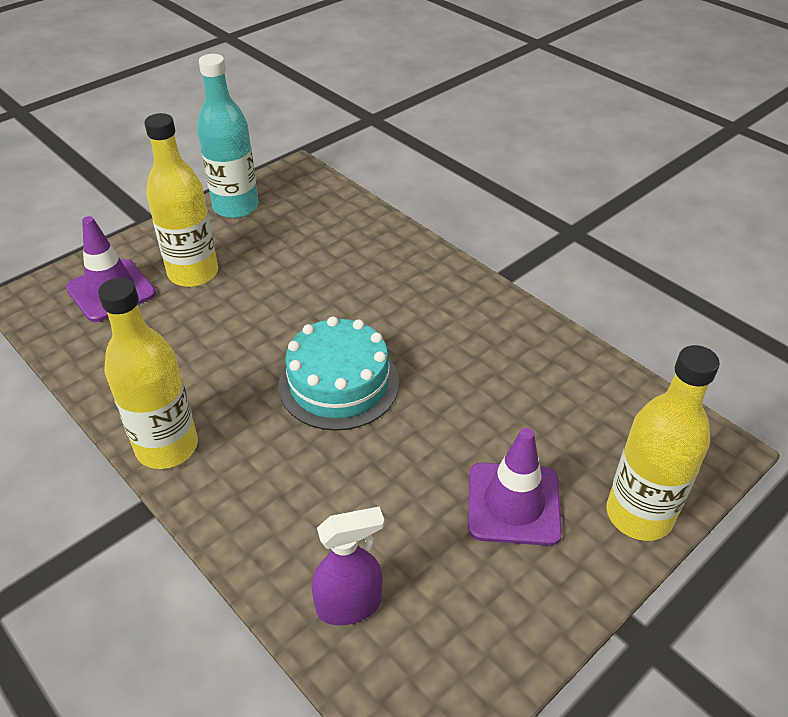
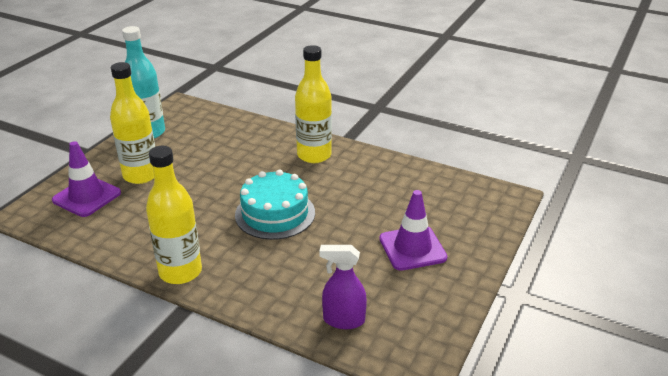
camera: 20 degrees left, 10 degrees down
(349, 605) = (343, 320): purple spray bottle -> purple spray bottle turned 135 degrees counterclockwise
(639, 515) = (483, 236): yellow bottle -> yellow bottle (314, 155)

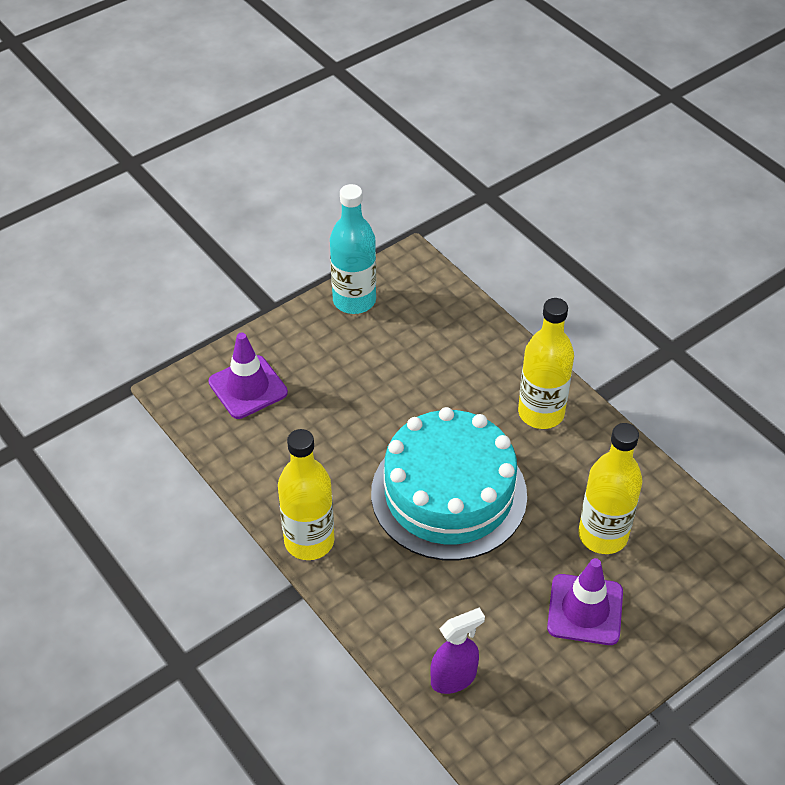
camera: 25 degrees right, 15 degrees up
(141, 175) = (319, 373): yellow bottle -> yellow bottle (603, 535)
(275, 214) = (449, 494): turquoise cake -> turquoise cake, size x1.53
(343, 320) = (454, 678): purple spray bottle -> purple spray bottle turned 120 degrees clockwise

